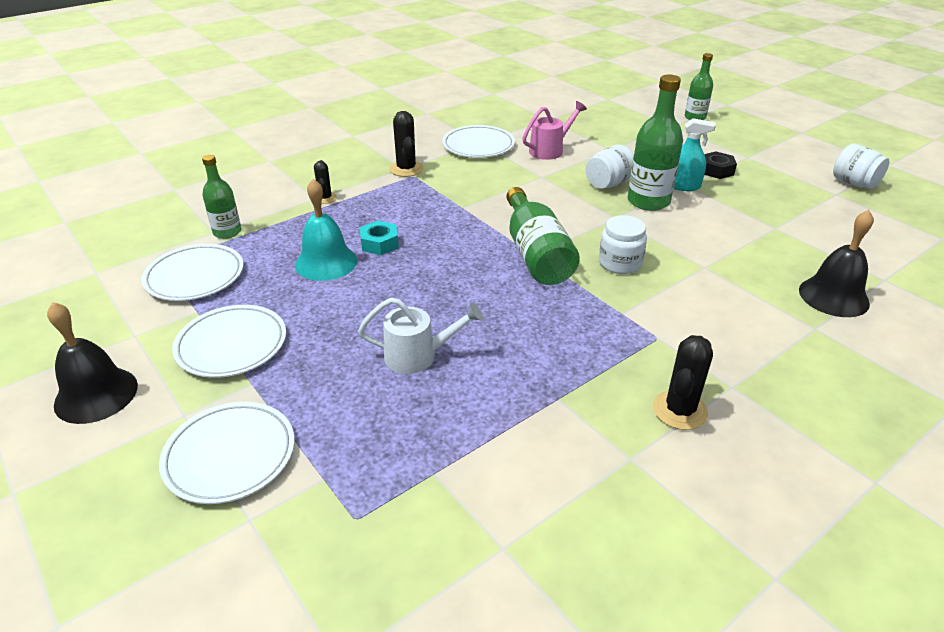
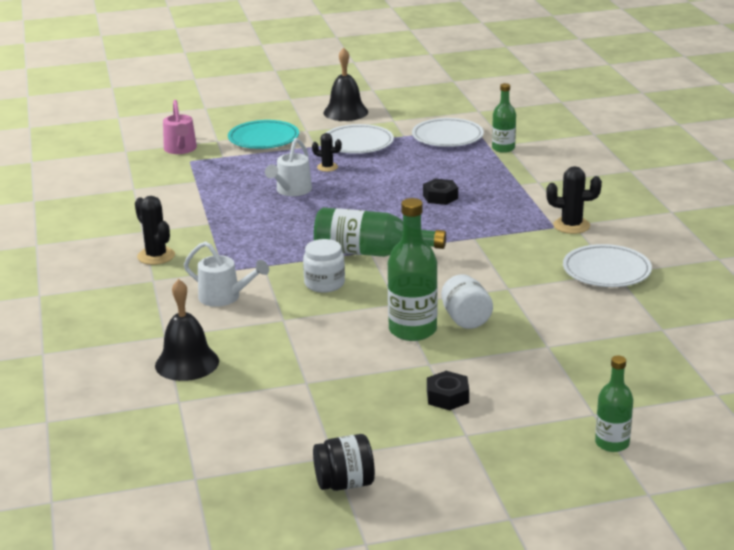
camera: 115 degrees right, 10 degrees down
(230, 455) = (263, 138): white plate -> turquoise plate
(325, 198) = (535, 185): black cactus -> black cactus (327, 167)
(326, 262) = (429, 176): turquoise bell -> none
(379, 243) = (440, 197): turquoise nut -> black nut
(550, 150) = (569, 308): pink watering can -> pink watering can (181, 149)
(683, 186) = (428, 361): turquoise spray bottle -> none
(707, 315) = (225, 297): none -> white watering can
(854, 183) = (344, 483): white jar -> black jar

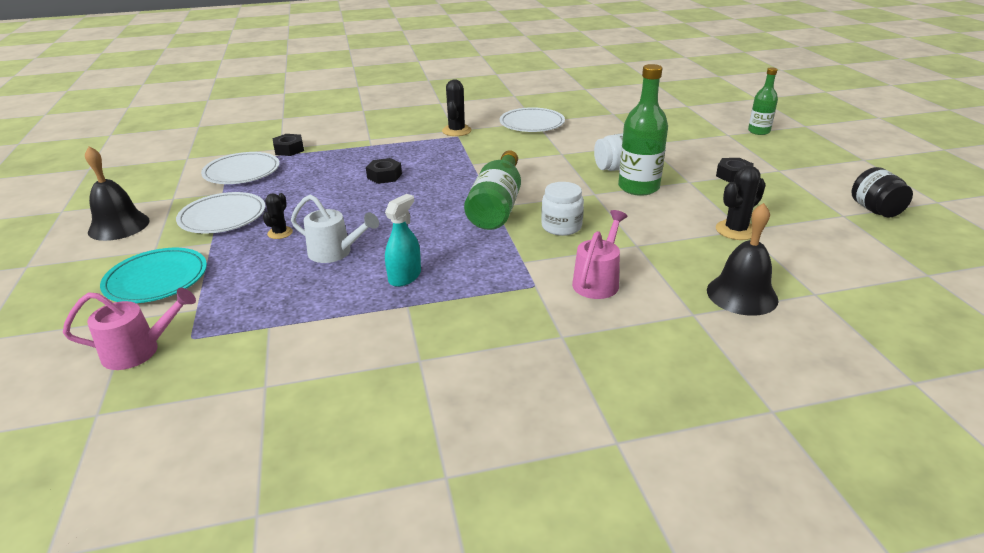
camera: 90 degrees left, 5 degrees up
(156, 256) = (496, 340): black cactus -> black cactus (736, 230)
(225, 297) = (598, 281): white watering can -> pink watering can
(249, 219) = (405, 277): none -> turquoise spray bottle
(503, 148) = (289, 150): green bottle -> black nut

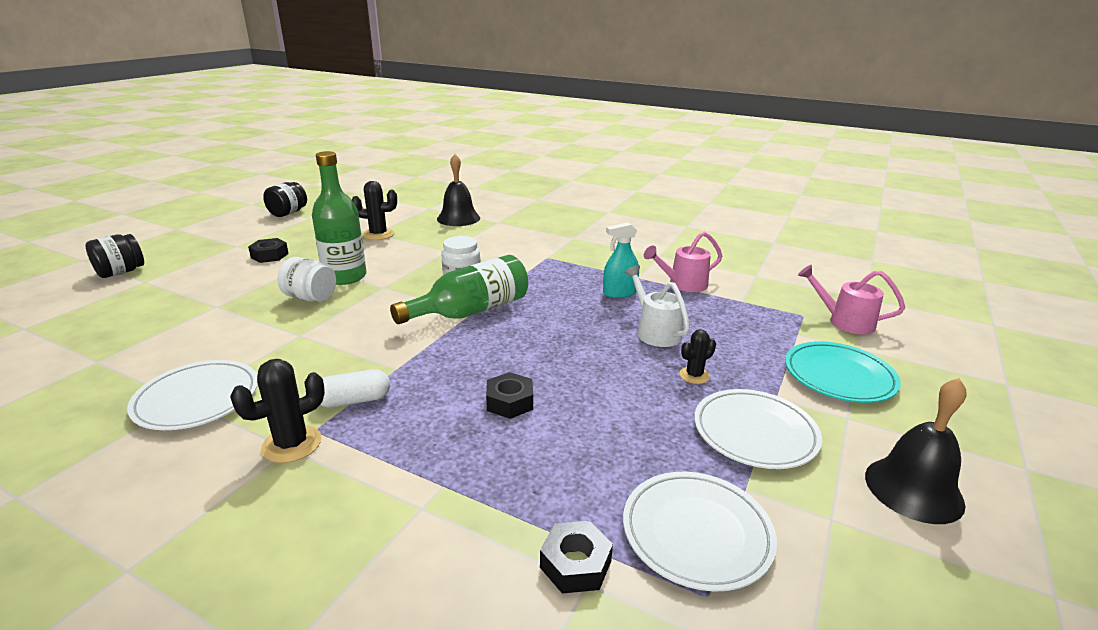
camera: 140 degrees left, 5 degrees down
(463, 148) = (354, 400): none -> white capsule
(598, 281) = (509, 246): pink watering can -> pink watering can (682, 284)
(759, 131) = (121, 272): green bottle -> black jar

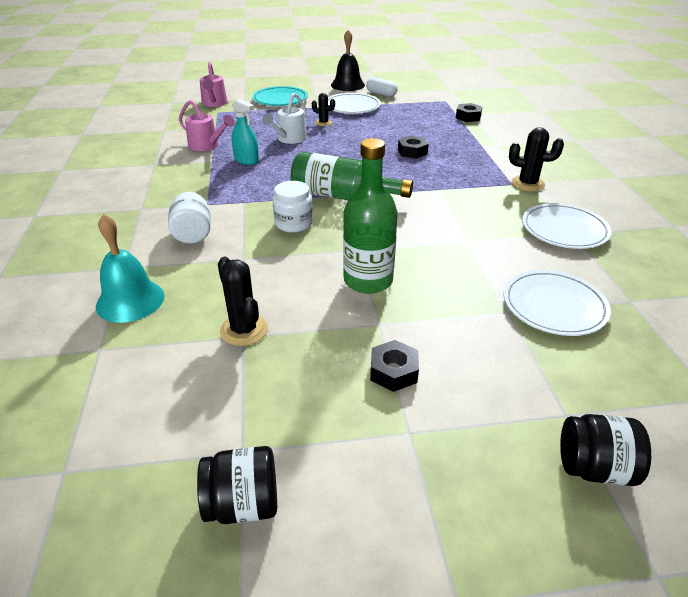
camera: 125 degrees left, 10 degrees up
(310, 298) = (423, 272): white jar -> white jar (193, 234)
(354, 400) = (479, 186): white capsule -> white capsule (381, 94)
(458, 218) = (130, 300): black bell -> turquoise bell
(696, 533) = (423, 106): white plate -> white plate (554, 306)

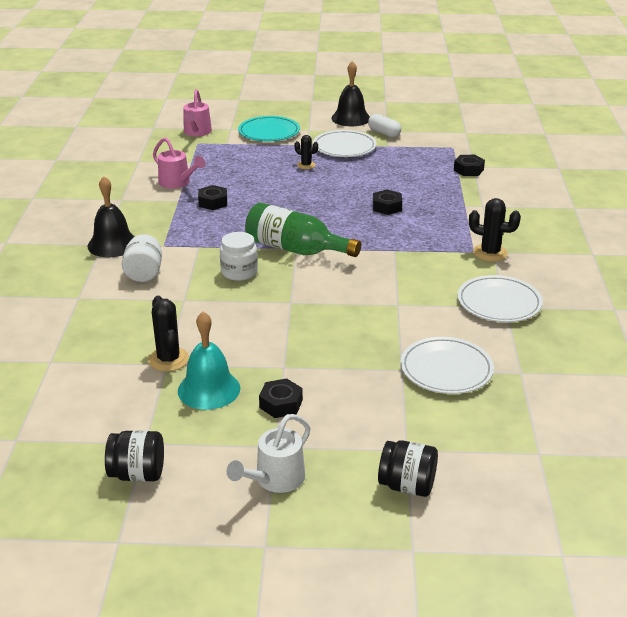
camera: 10 degrees right, 5 degrees down
(130, 300) = (80, 326): turquoise bell -> turquoise bell (209, 389)
(153, 207) = (113, 244): none -> black bell
(246, 160) = (213, 202): turquoise spray bottle -> black nut
(289, 139) = (263, 182): white watering can -> white watering can (274, 480)
(368, 280) = (288, 330): green bottle -> none

